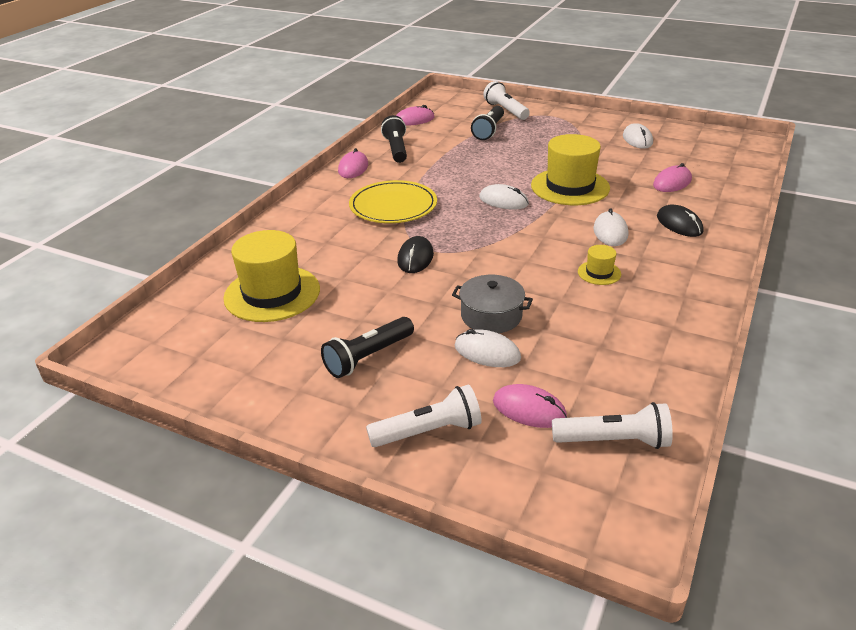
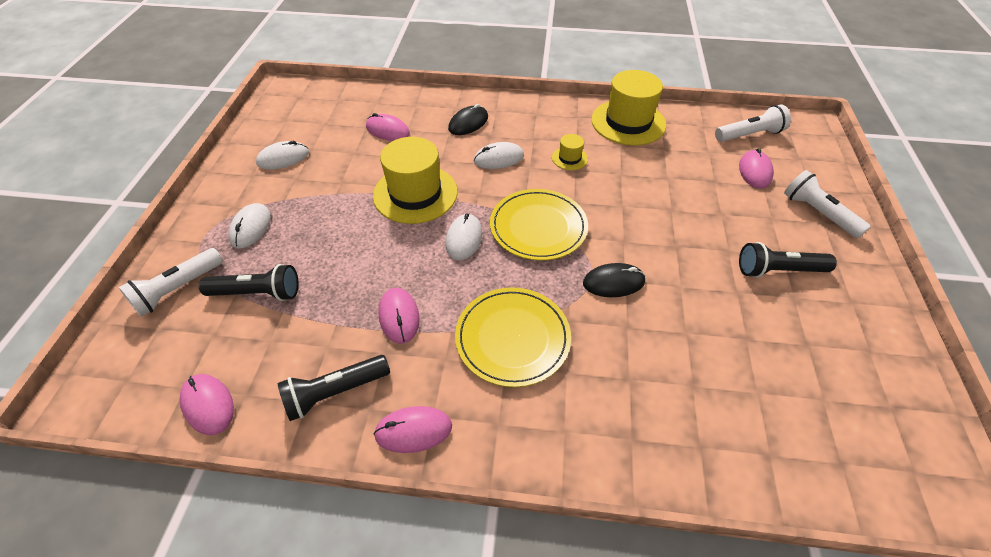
camera: 110 degrees left, 15 degrees up
(272, 293) = (755, 389): yellow hat -> yellow hat (628, 122)
(368, 357) = (778, 270): black flashlight -> black flashlight turned 150 degrees clockwise
(440, 170) = (399, 316): none -> pink mouse
(487, 352) = (715, 202): white mouse -> white mouse (251, 227)
(491, 316) = (669, 208): grey pot -> none
(500, 235) = (538, 227): none -> yellow plate
(614, 441) = (749, 135): white flashlight -> white flashlight turned 90 degrees clockwise

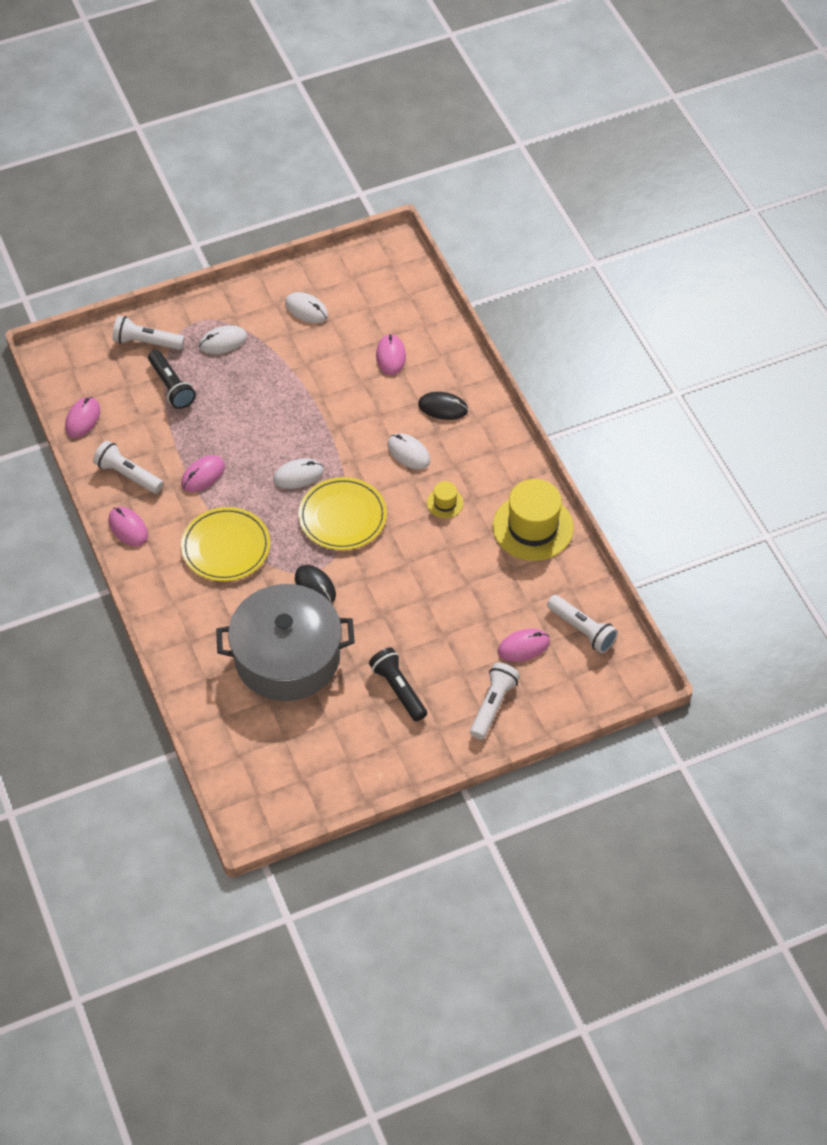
camera: 60 degrees right, 5 degrees up
(335, 392) = (128, 475): black flashlight -> white flashlight
(415, 194) = (326, 419): yellow hat -> none
(699, 346) = (287, 657): none -> grey pot

